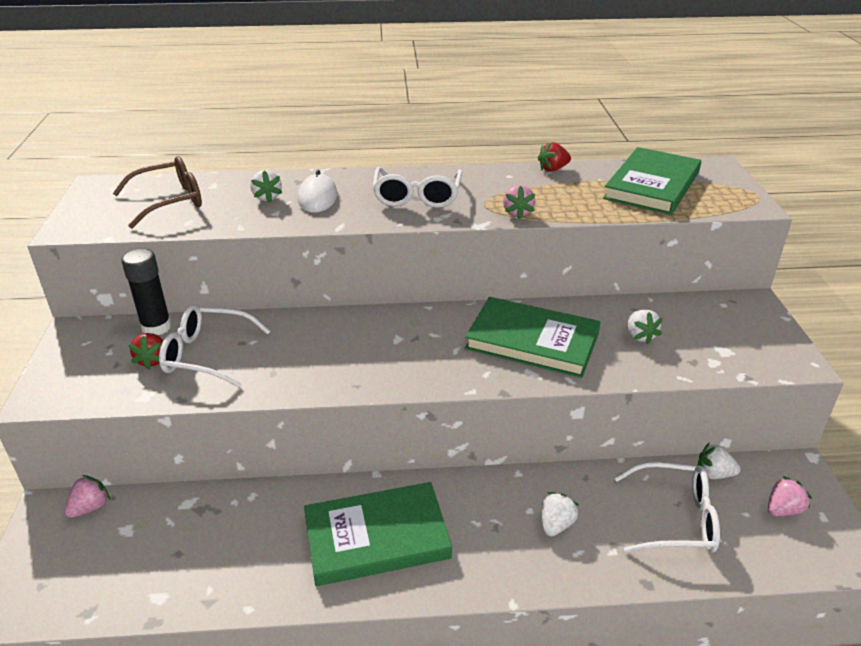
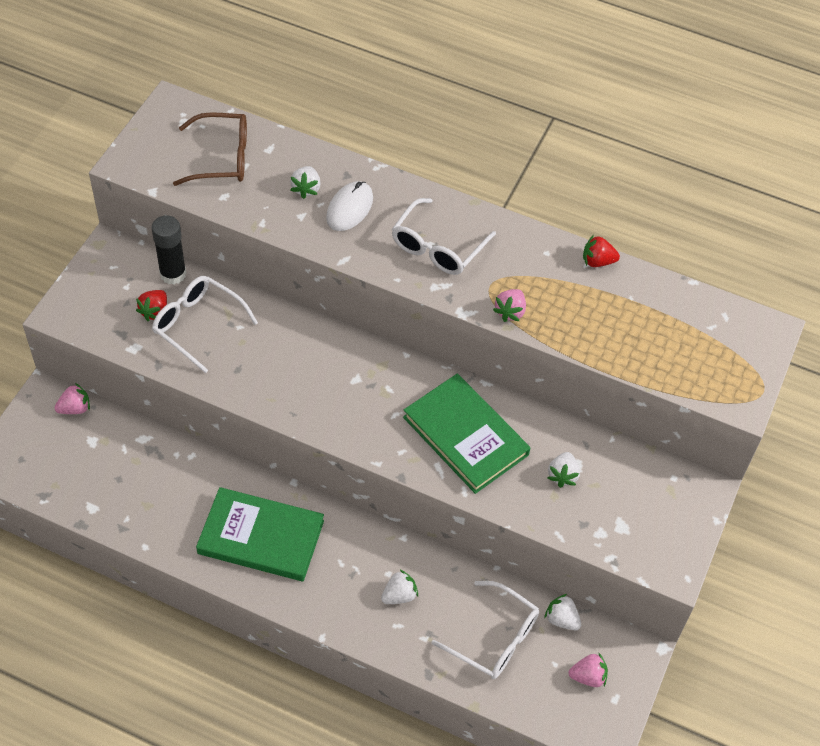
camera: 25 degrees right, 20 degrees up
(652, 185) = (672, 330): green book -> none

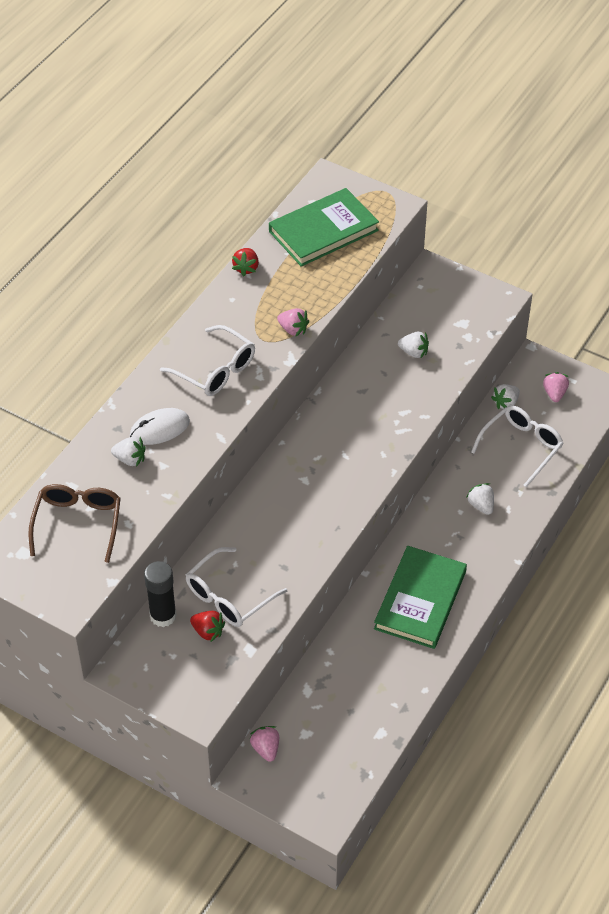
camera: 80 degrees left, 5 degrees down
(349, 208) = (160, 428): white mouse -> white mouse turned 60 degrees counterclockwise
(465, 436) = (371, 410): green book -> green book (323, 231)

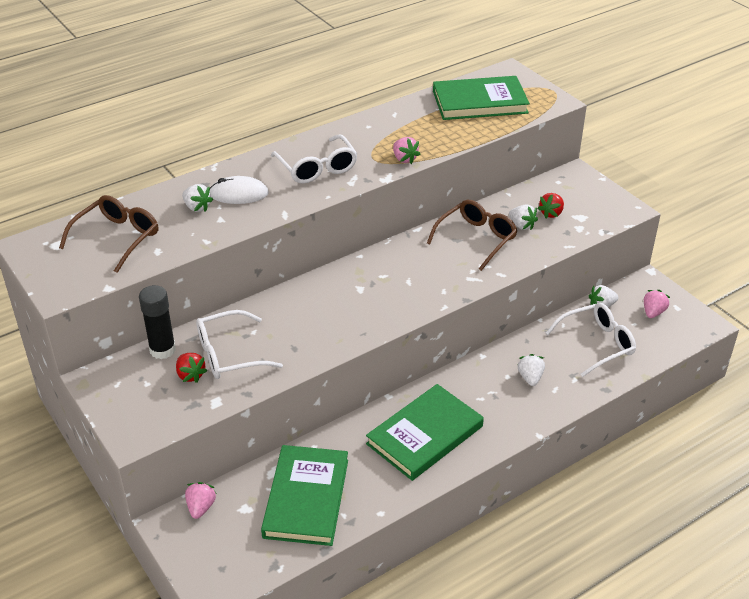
camera: 25 degrees right, 10 degrees down
(246, 268) = (395, 109): red strawberry -> red strawberry (551, 213)
(353, 702) = (306, 498): none -> green book
(380, 384) = (476, 239): none -> brown glasses

